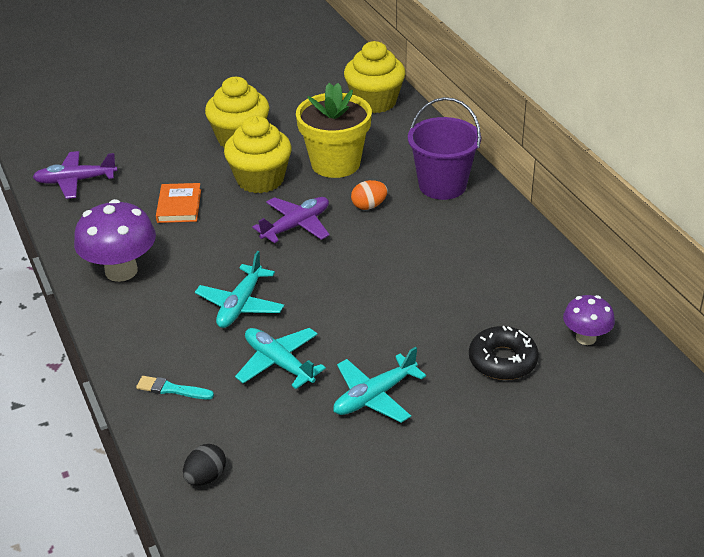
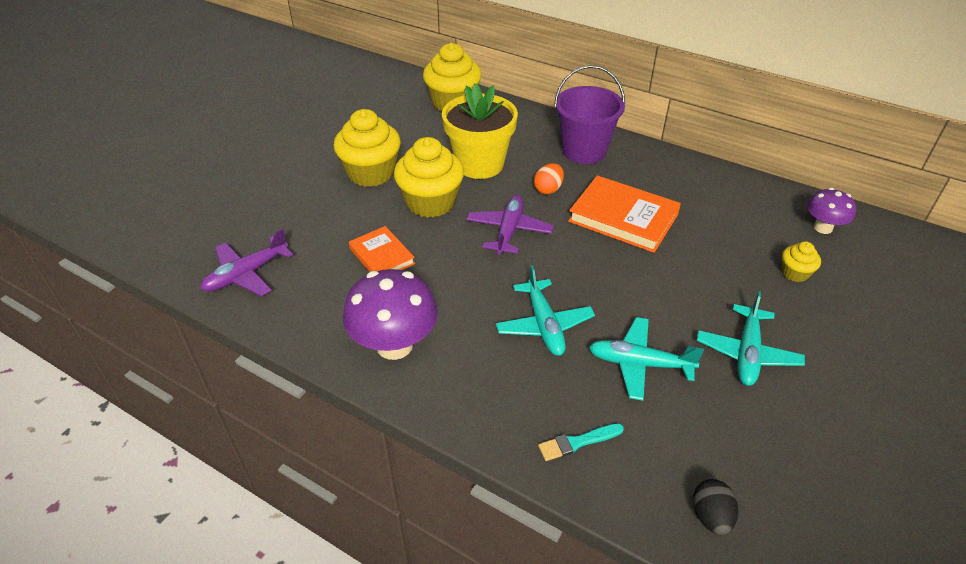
camera: 35 degrees left, 5 degrees up
(405, 254) = (623, 218): none -> orange book
(502, 360) = (795, 273): black donut -> yellow cupcake

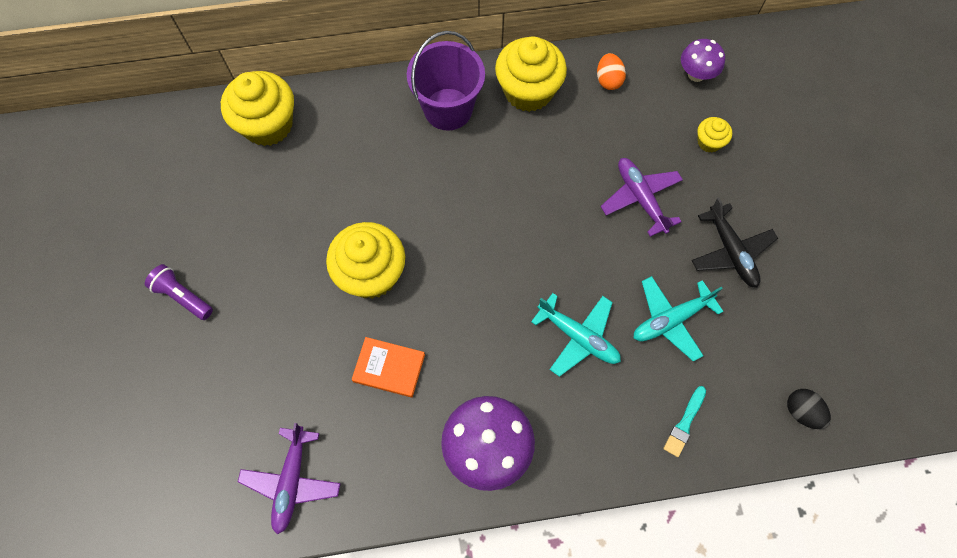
camera: 40 degrees left, 25 degrees up
(305, 150) = (183, 296): none -> purple flashlight
(371, 173) = (281, 278): yellow cupcake -> yellow cupcake (528, 91)
(479, 164) = (371, 193): yellow flower pot -> none
(509, 230) = (467, 257): purple plane -> purple plane (640, 198)
(548, 189) = (458, 182): orange egg -> orange egg (608, 80)
(623, 218) = (545, 172): orange book -> none
(747, 353) = (731, 251): turquoise plane -> black plane

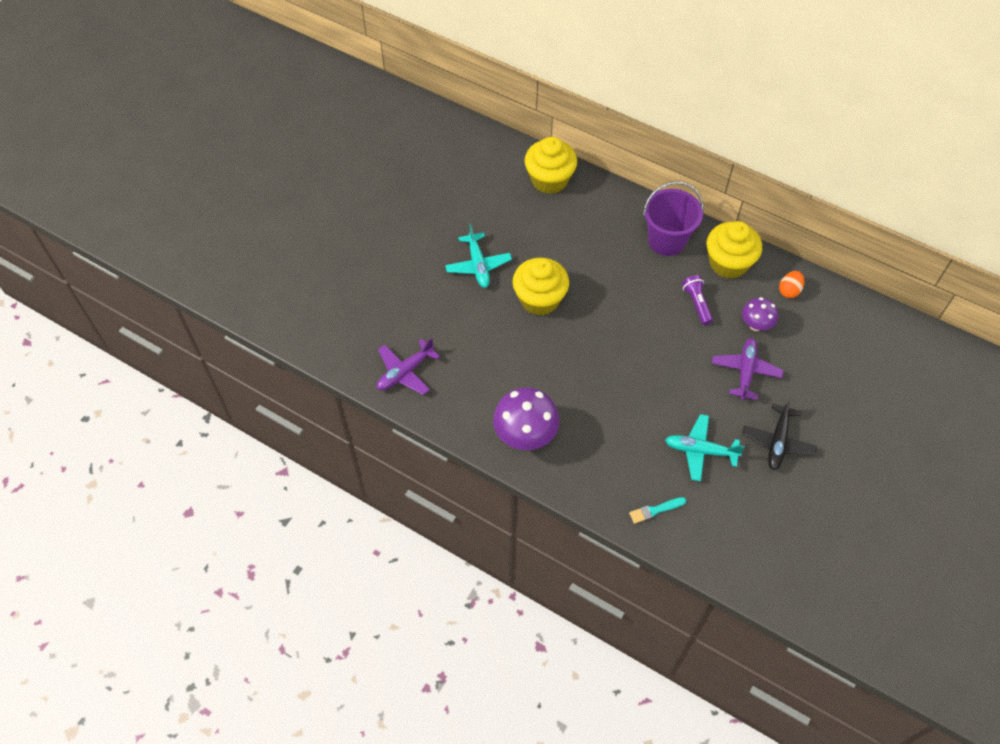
camera: 40 degrees right, 10 degrees down
(183, 296) = (426, 239): purple flashlight -> purple flashlight (696, 303)
(389, 368) = (506, 355): orange book -> none
(578, 337) = (633, 418): turquoise plane -> turquoise plane (478, 265)
(696, 74) = (855, 326): purple mushroom -> purple mushroom (756, 325)
(709, 142) = (824, 371): yellow cupcake -> none
(801, 412) = (737, 560): black egg -> none

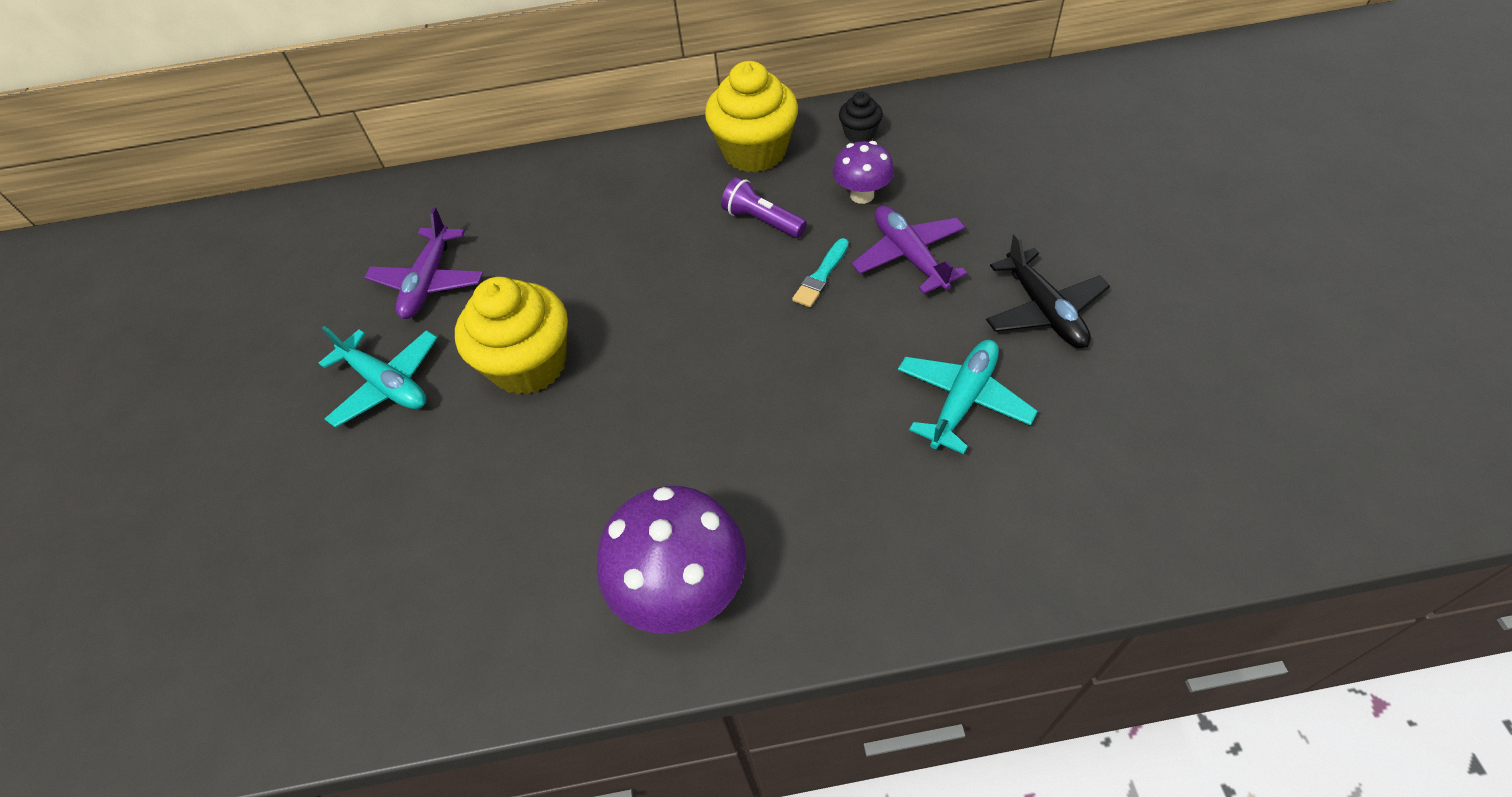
camera: 35 degrees left, 5 degrees down
(405, 372) = (371, 651): purple plane -> purple plane (429, 282)
(549, 180) = (416, 207): yellow cupcake -> none
(655, 510) = (996, 541): turquoise brush -> turquoise brush (821, 276)
(666, 240) = (650, 176): purple bucket -> none
(700, 450) = (962, 400): turquoise plane -> turquoise plane turned 150 degrees clockwise
(789, 291) = (859, 134): orange egg -> black cupcake

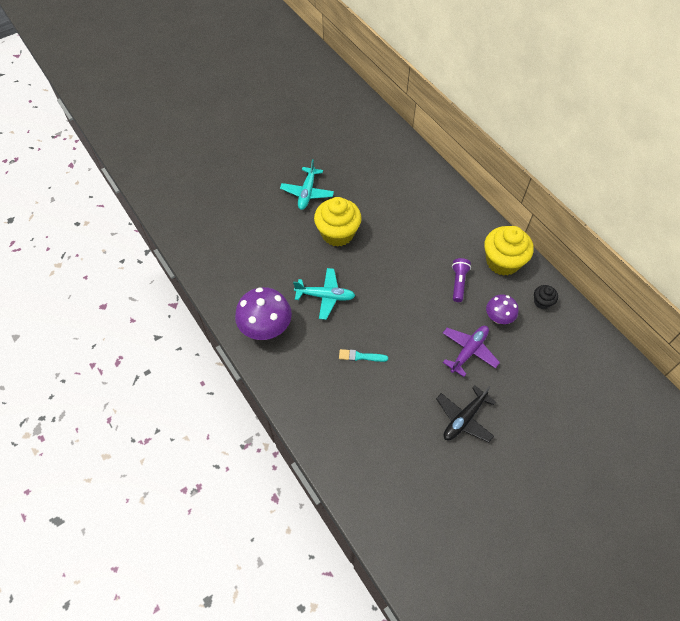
camera: 60 degrees right, 5 degrees up
(429, 282) = (360, 178): purple plane -> none
(821, 276) = (437, 319): turquoise brush -> turquoise brush (360, 356)
(962, 400) = (395, 398): turquoise plane -> turquoise plane (325, 296)

